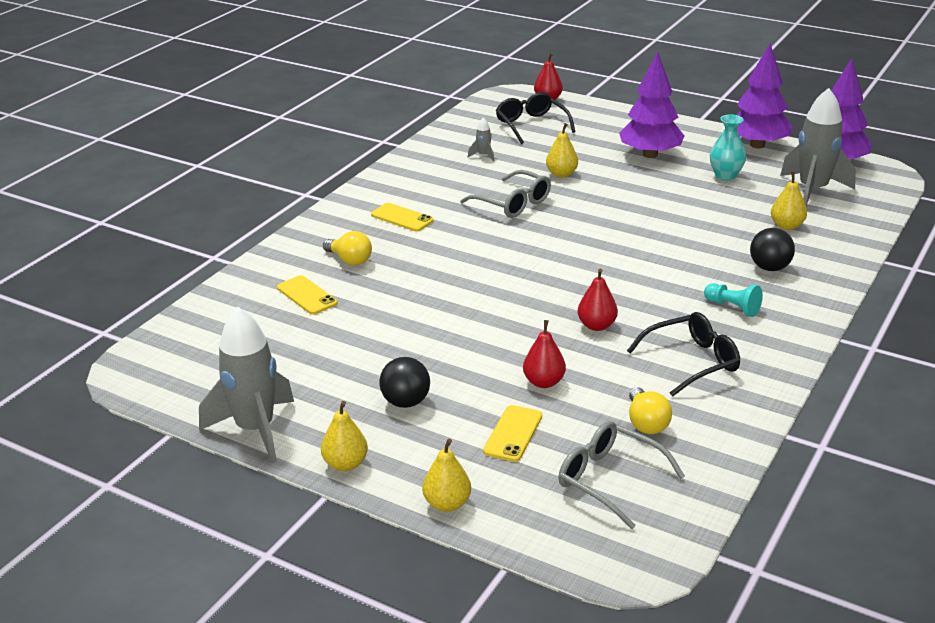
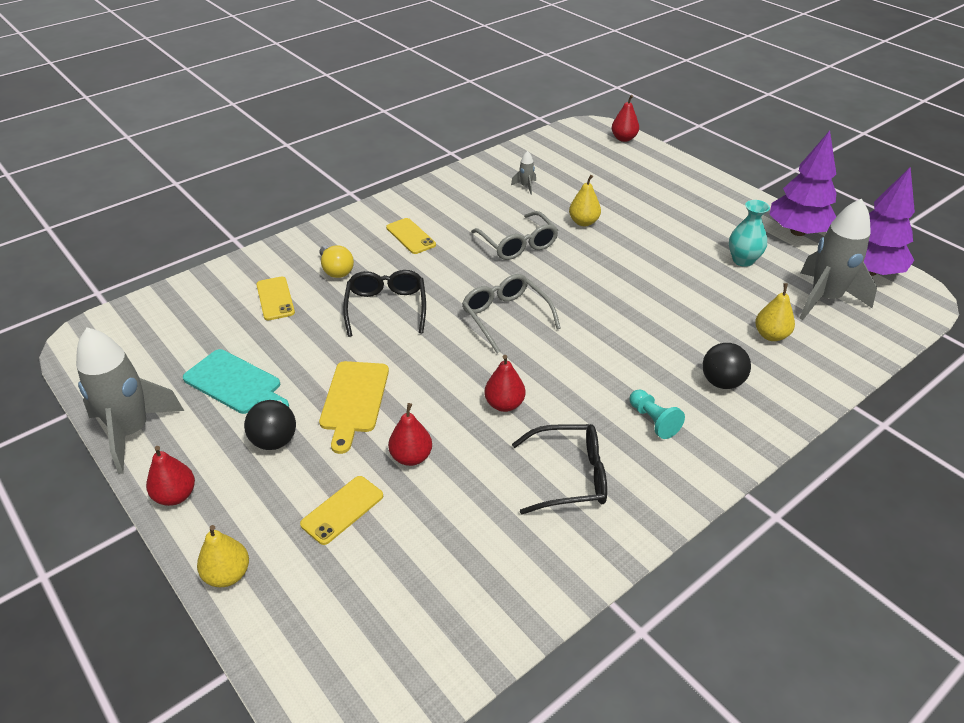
camera: 20 degrees right, 10 degrees up
(327, 369) = (235, 384): none -> turquoise cutting board
(345, 464) = (175, 496): yellow pear -> red pear
(455, 355) = (354, 400): none -> yellow cutting board
(531, 125) = (590, 163): black glasses -> black glasses (386, 307)
(609, 480) = (394, 599): grey glasses -> grey glasses (505, 317)
(646, 423) = (475, 539): yellow light bulb -> none
(650, 155) = (682, 219): purple tree -> none

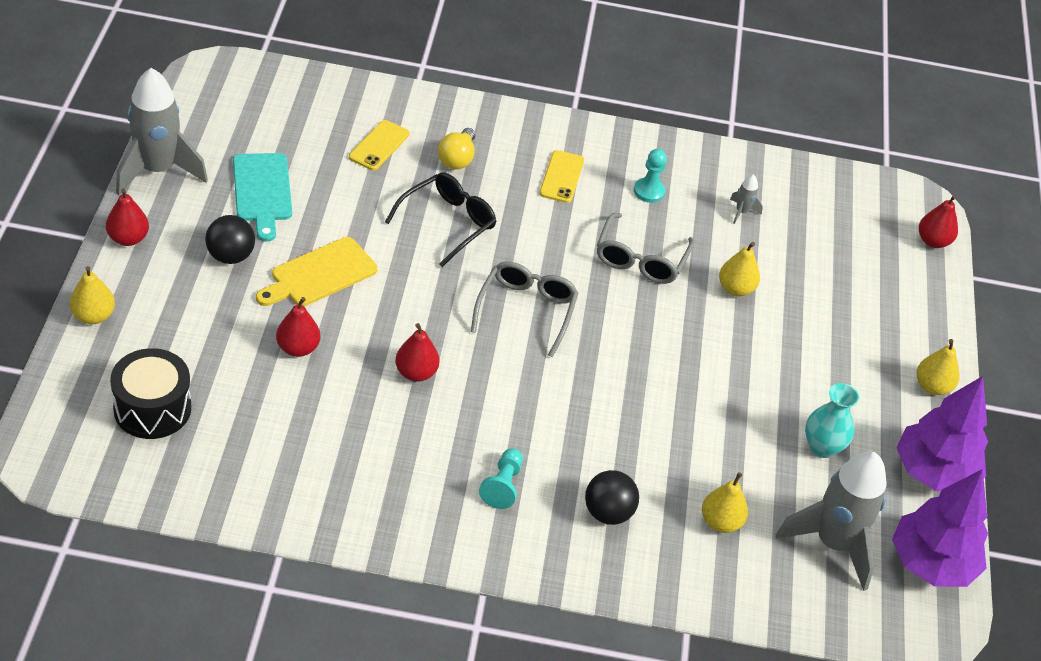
camera: 40 degrees right, 5 degrees up
(342, 510) = (207, 341): yellow phone -> none
(374, 595) = (152, 408): none -> black drum
(467, 210) = (649, 191): none -> turquoise pawn
(570, 476) = (379, 461): black glasses -> none
(731, 197) = (932, 386): none -> yellow pear

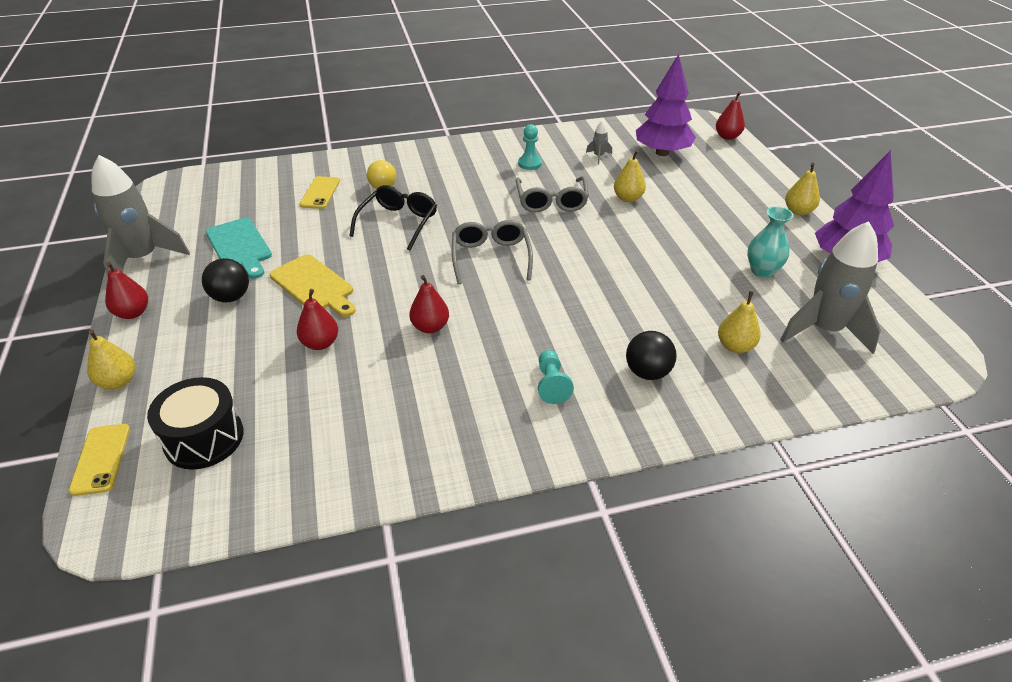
camera: 15 degrees left, 5 degrees down
(320, 274) = (314, 285): yellow cutting board -> yellow cutting board turned 75 degrees counterclockwise
(561, 177) = (465, 173): yellow phone -> yellow phone (101, 459)
(931, 563) = (898, 317): purple tree -> purple tree (662, 152)

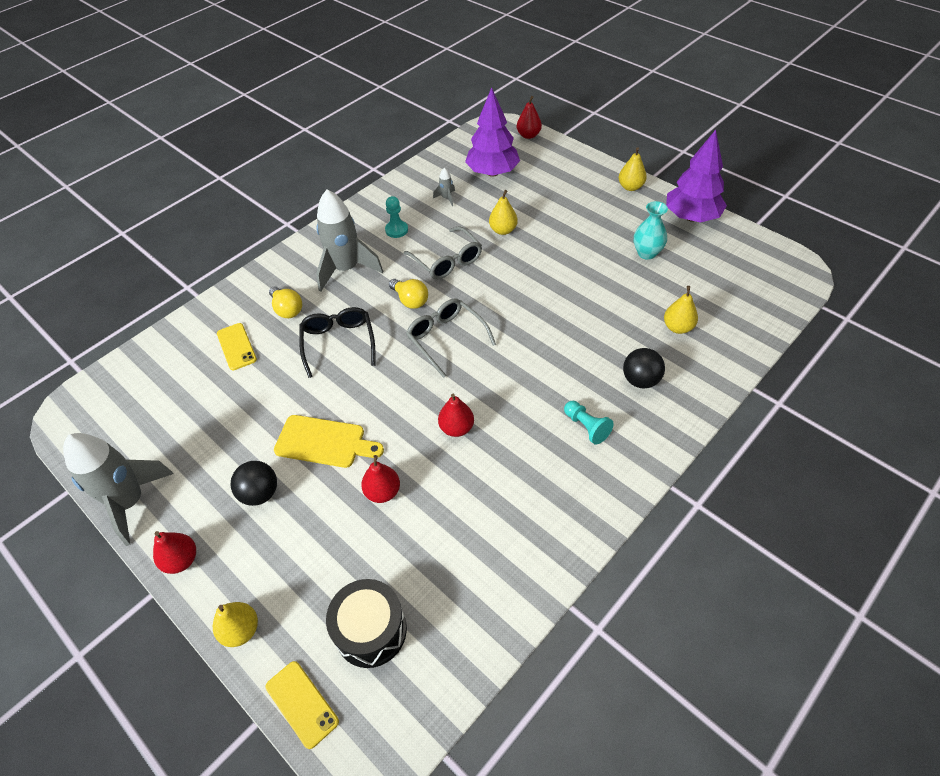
camera: 30 degrees left, 10 degrees up
(239, 246) = (215, 440): turquoise cutting board -> none
(489, 217) = (410, 300): none -> yellow light bulb
(824, 330) = (720, 284): grey rocket -> grey rocket (346, 269)

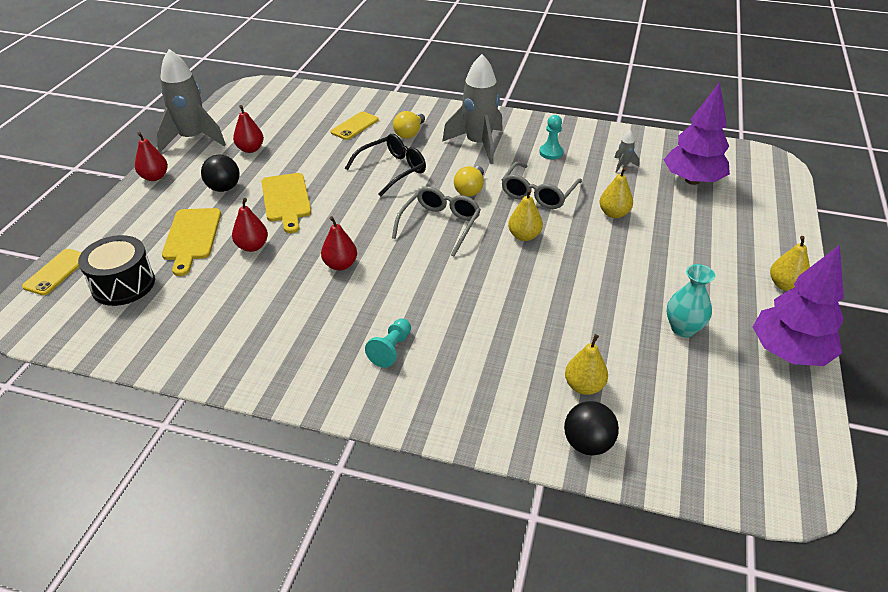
camera: 60 degrees right, 10 degrees down
(241, 630) = (107, 223): yellow pear -> yellow pear (524, 236)
(329, 545) = (191, 237): none -> yellow cutting board
(528, 135) = (781, 185): red pear -> red pear (250, 149)
(640, 380) = (480, 374): black ball -> black ball (587, 444)

